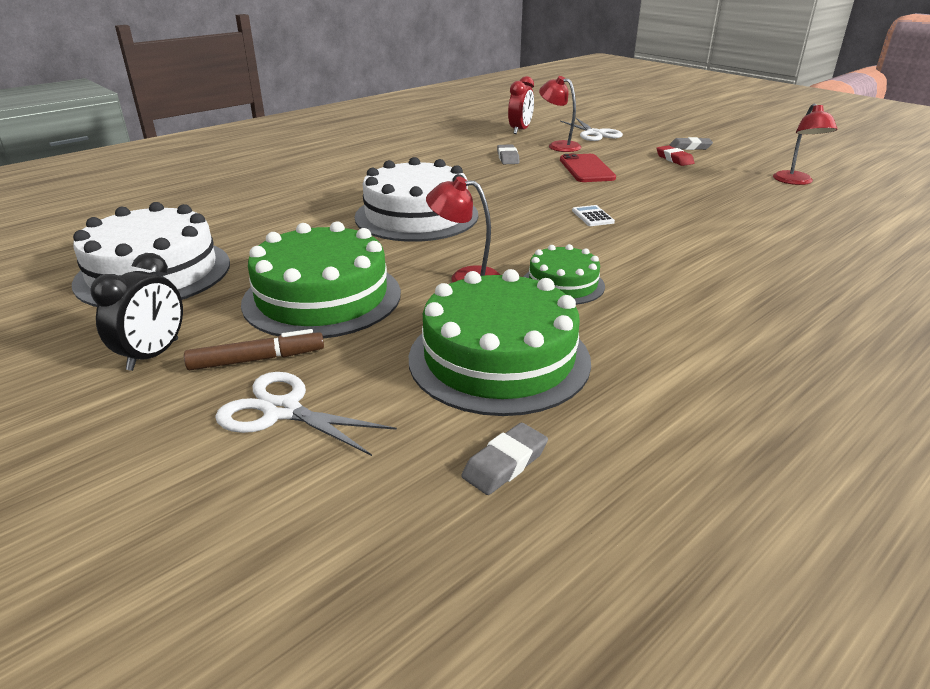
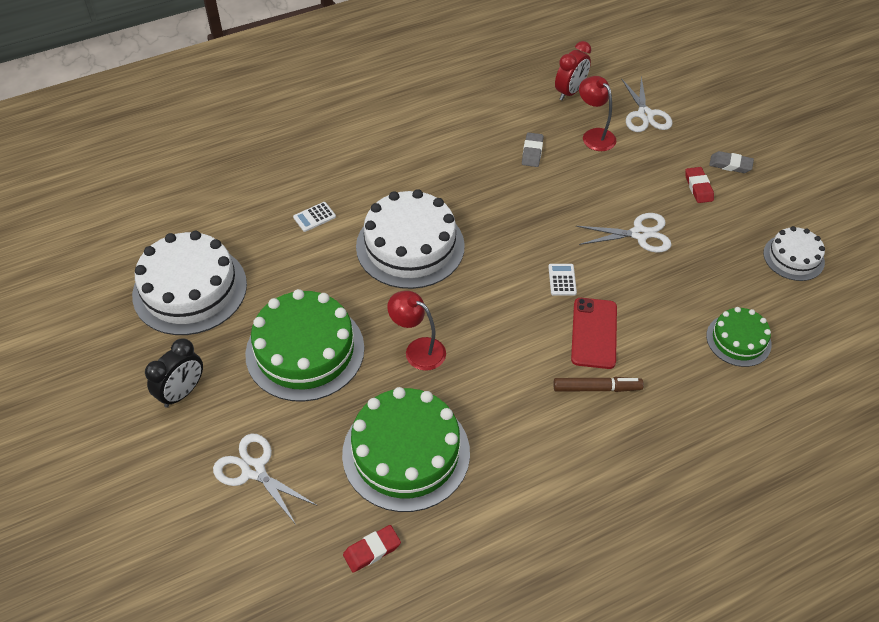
camera: 15 degrees right, 20 degrees up
(257, 359) = (247, 414): brown marker -> brown marker (596, 388)
(299, 211) = (314, 217): none -> white calculator
(505, 463) = (372, 550): grey eraser -> red eraser
(563, 284) = (489, 376): green cake -> green cake (738, 340)
(586, 169) = (599, 190): red phone -> red phone (594, 333)
(645, 185) = (639, 234): none -> white scissors
(795, 181) = (793, 257): red lamp -> white cake

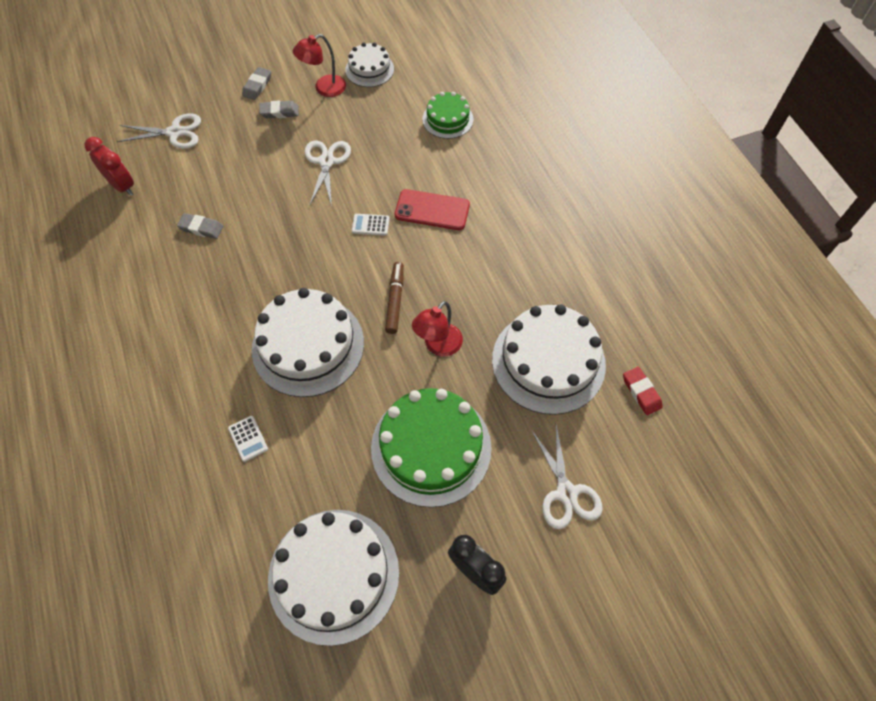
camera: 85 degrees left, 10 degrees up
(254, 470) = (566, 493): white scissors -> white scissors turned 60 degrees counterclockwise
(406, 453) = (548, 362): green cake -> white cake
(594, 135) = (192, 175): red lamp -> red lamp (324, 88)
(596, 388) = (488, 216): brown marker -> brown marker (395, 300)
(698, 187) = (279, 112): red eraser -> grey eraser

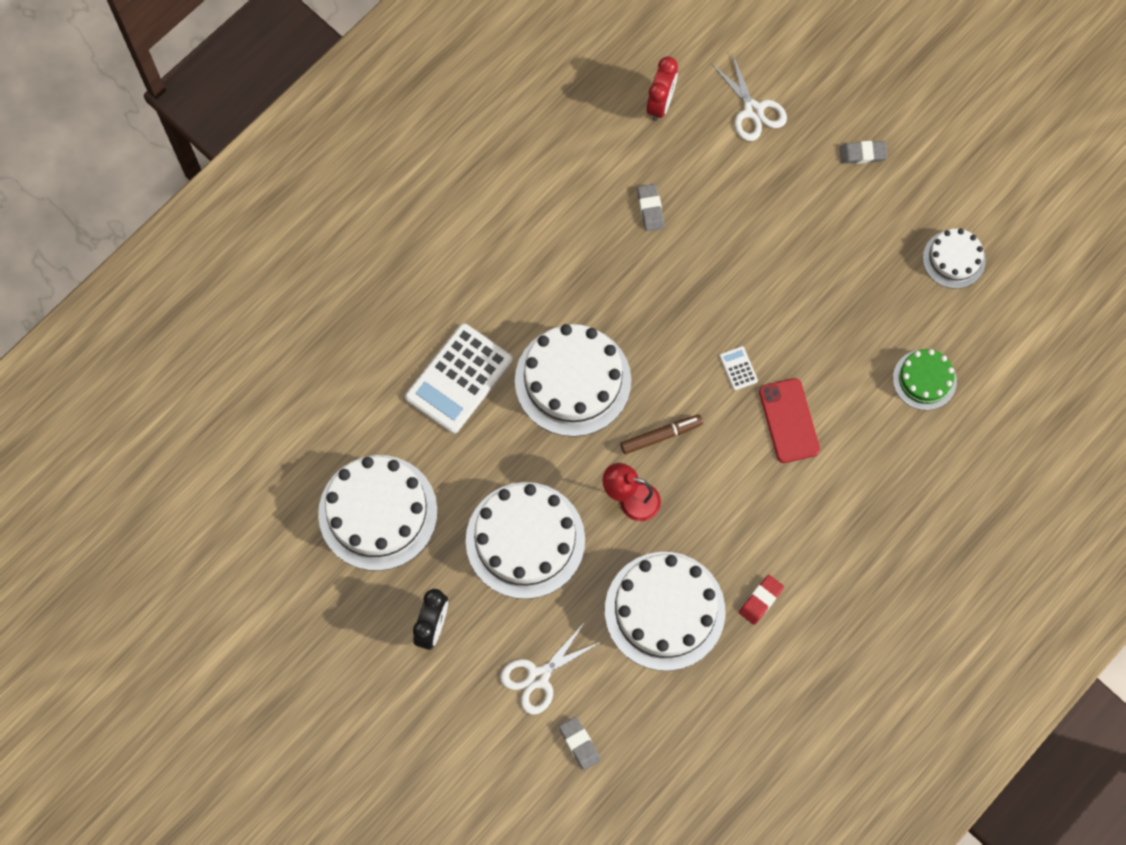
camera: 65 degrees right, 10 degrees up
(248, 438) = (459, 379): white calculator -> white calculator, size x2.44
(279, 112) = (838, 198): grey eraser -> grey eraser (579, 744)
(324, 88) = (897, 225): red lamp -> none
(327, 162) = (796, 283): white scissors -> none
(431, 447) = (525, 540): green cake -> white cake
(641, 392) = (674, 711): red eraser -> red eraser (761, 600)

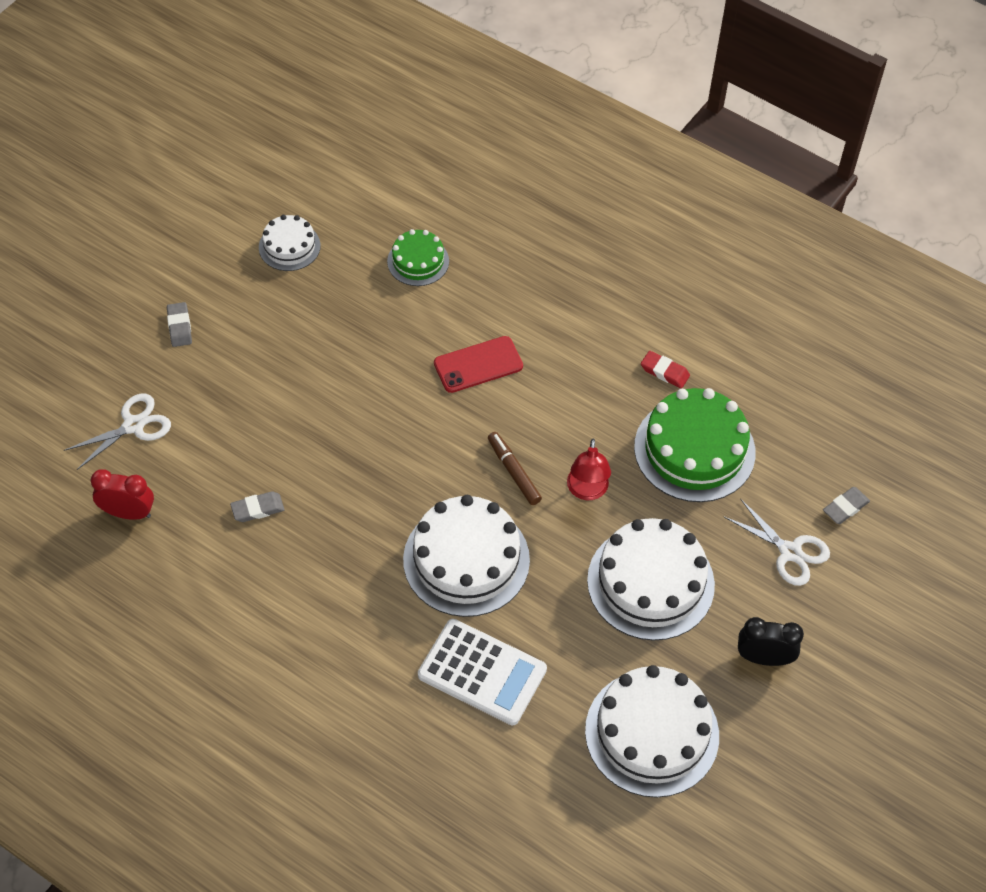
camera: 100 degrees left, 15 degrees down
(665, 611) = (694, 449): white cake -> green cake
(738, 368) = (429, 412): white calculator -> none

